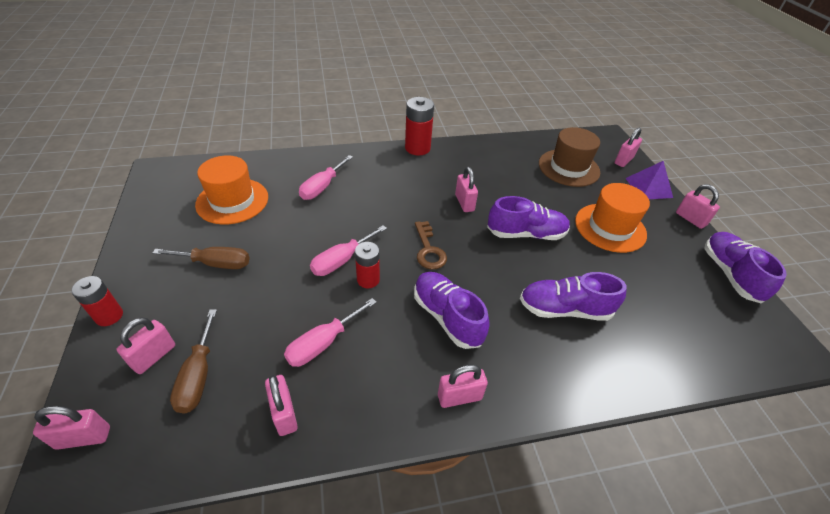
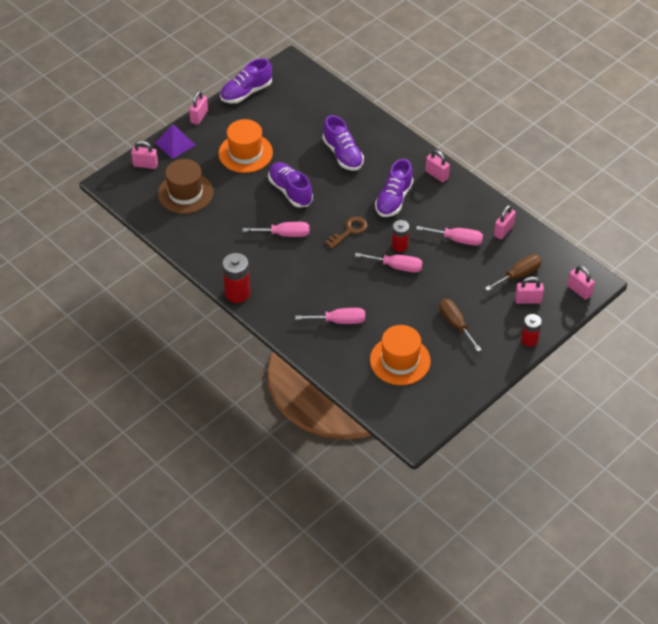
camera: 120 degrees left, 5 degrees up
(464, 203) = (285, 234): pink padlock -> pink screwdriver

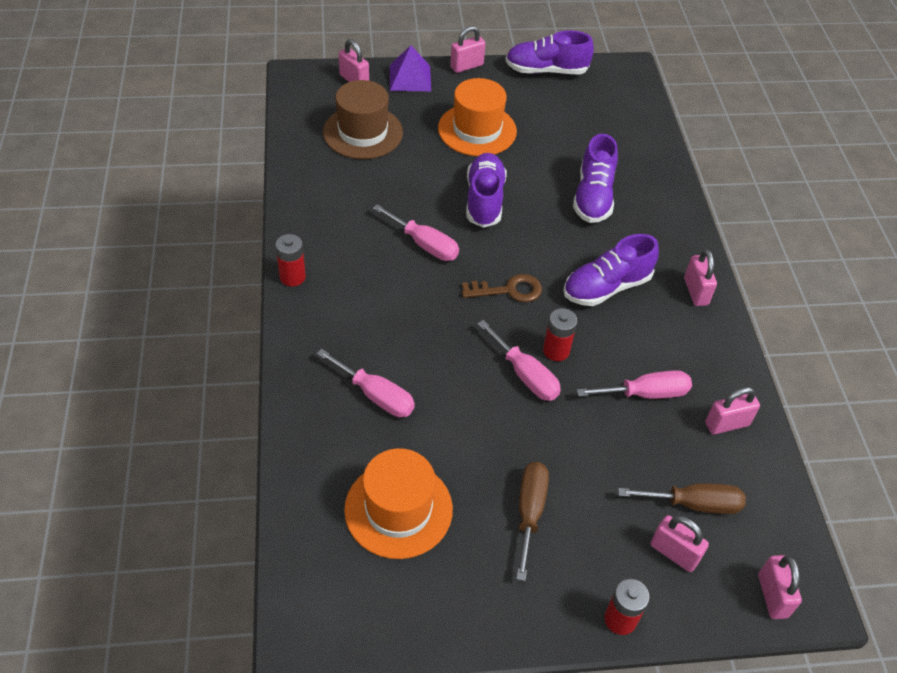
camera: 35 degrees right, 0 degrees up
(237, 293) = (292, 277): red battery -> red battery, size x0.65
(457, 240) = (645, 393): pink screwdriver -> pink screwdriver turned 60 degrees counterclockwise

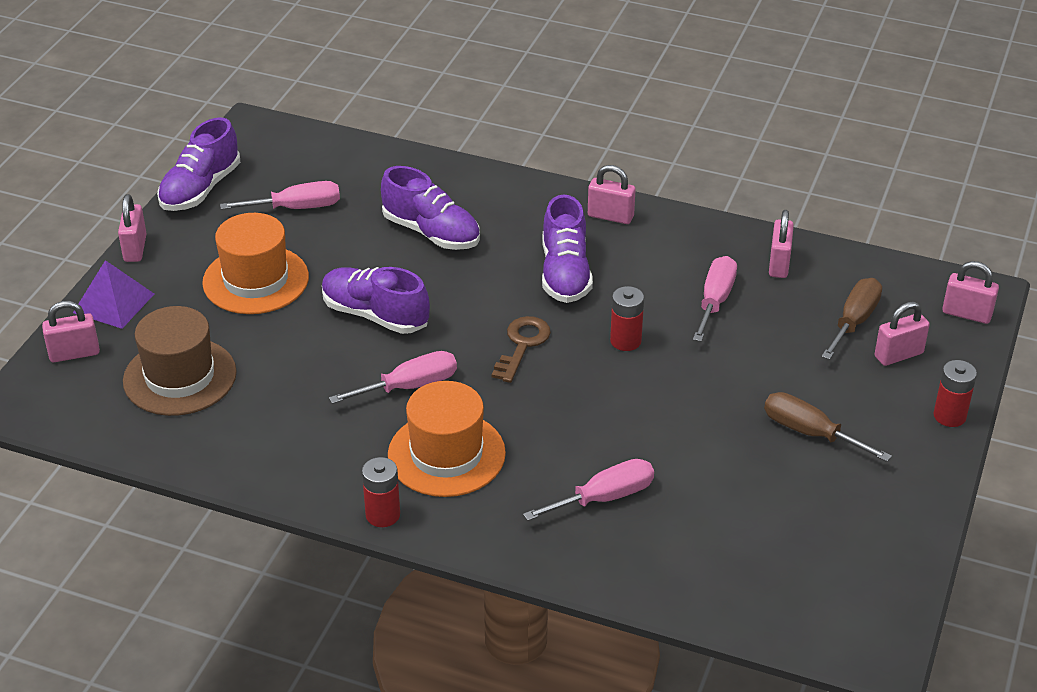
camera: 60 degrees left, 10 degrees down
(398, 509) = (759, 527): orange hat -> orange hat (446, 454)
(525, 375) = (643, 375): pink screwdriver -> pink screwdriver (296, 208)

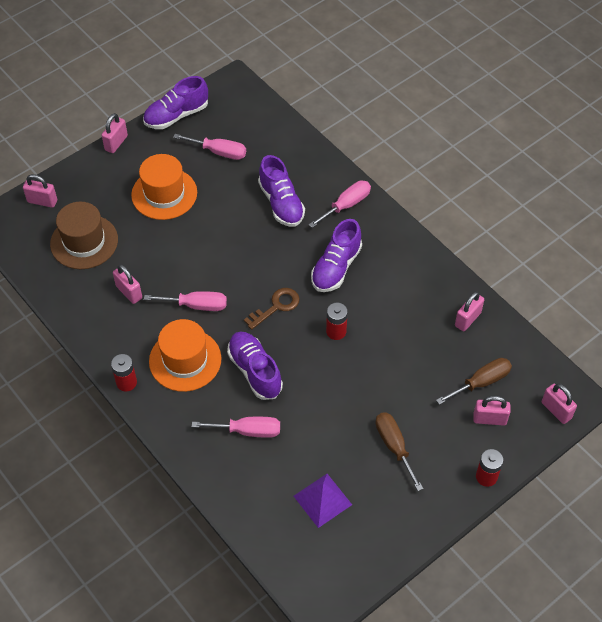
camera: 30 degrees right, 15 degrees up
(113, 303) = (82, 176): purple pyramid -> purple pyramid (322, 500)
(375, 315) = (211, 248): purple shoe -> purple shoe (255, 371)
(610, 216) = (392, 238): pink padlock -> pink padlock (129, 292)
(715, 301) = (409, 328): pink screwdriver -> pink screwdriver (346, 205)

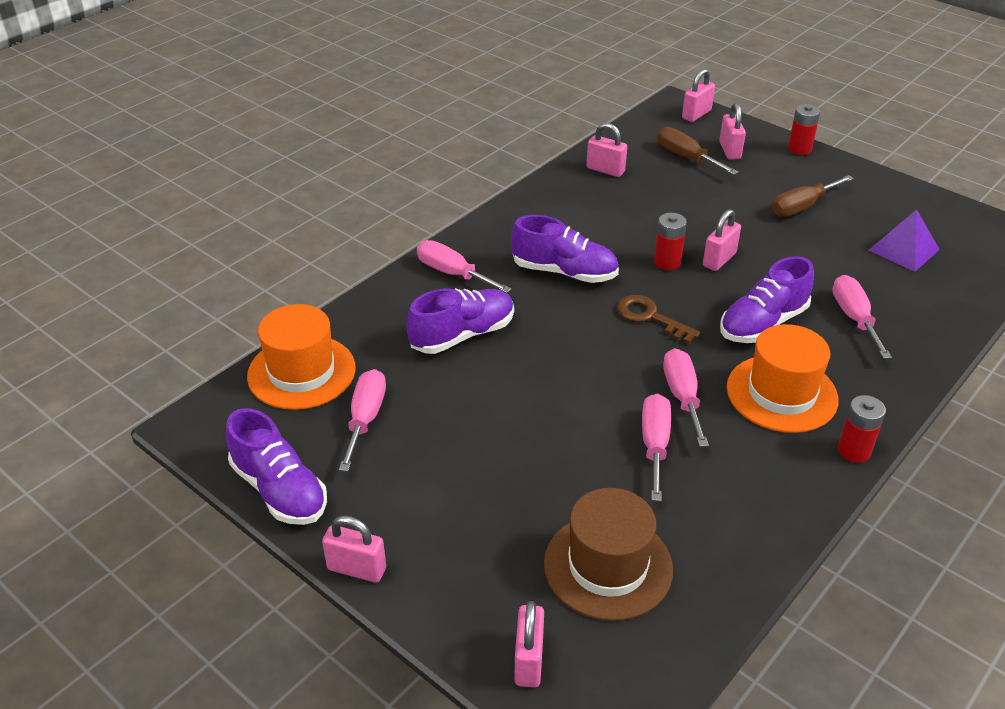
camera: 100 degrees left, 15 degrees down
(129, 292) = (691, 480): pink padlock -> pink padlock (719, 260)
(161, 281) = (654, 445): none -> pink screwdriver
(164, 194) = (471, 473): orange hat -> orange hat (301, 372)

